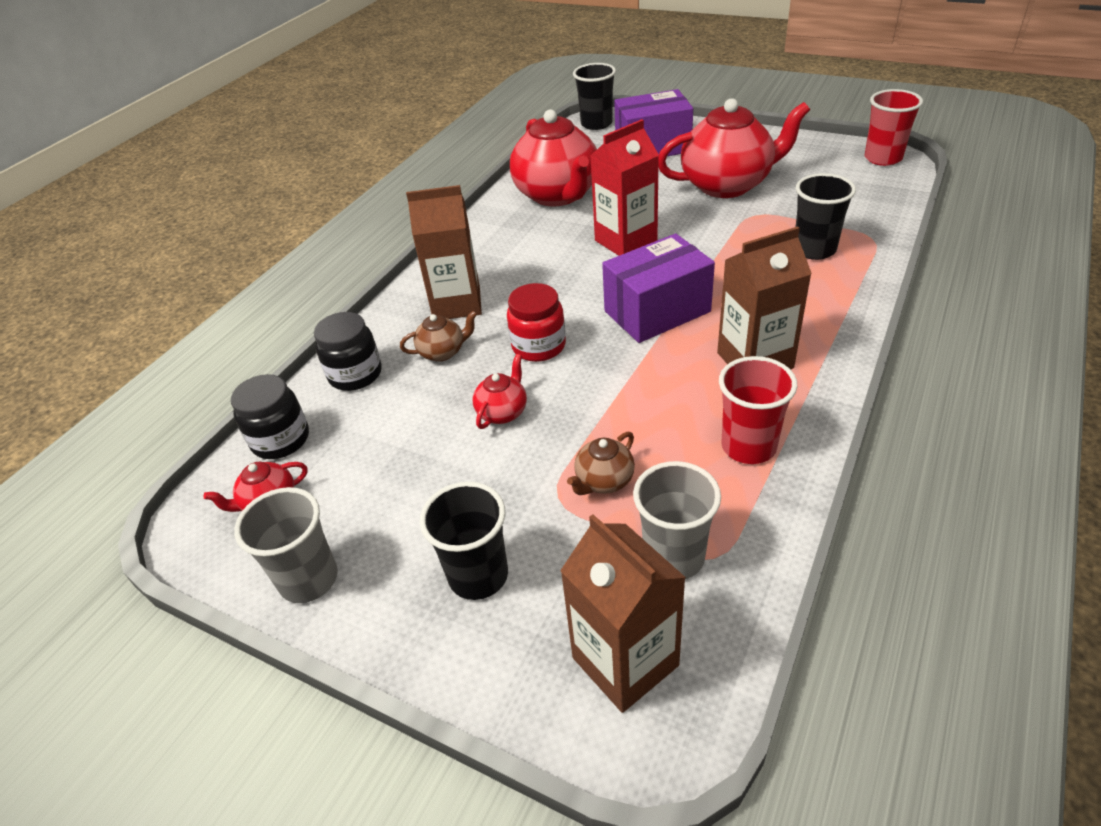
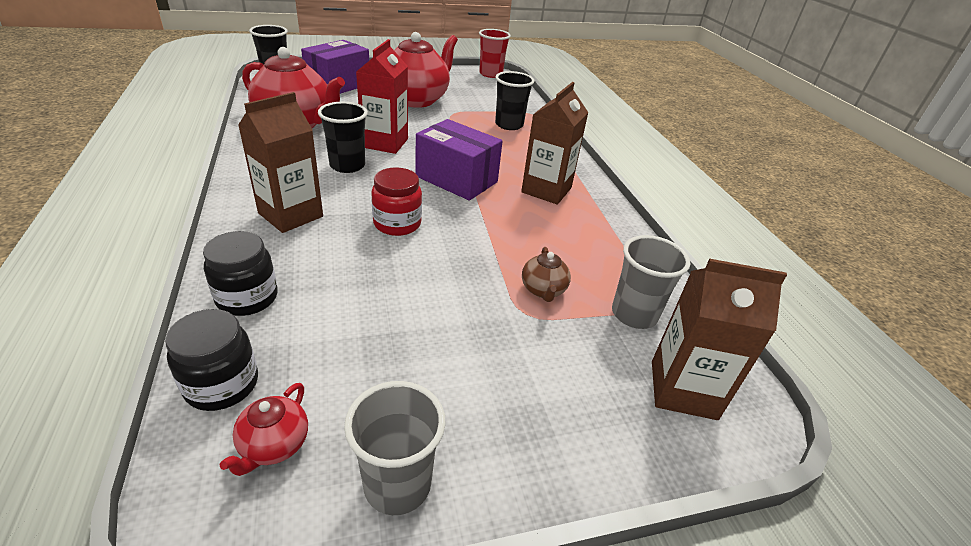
camera: 50 degrees left, 5 degrees down
(443, 352) = (319, 252): brown teapot -> none
(478, 576) = (535, 394): black cup -> black cup (347, 165)
(503, 412) = (421, 276): red teapot -> none
(657, 311) = (456, 179): purple box -> purple box turned 75 degrees counterclockwise
(748, 446) = (598, 236): red cup -> none

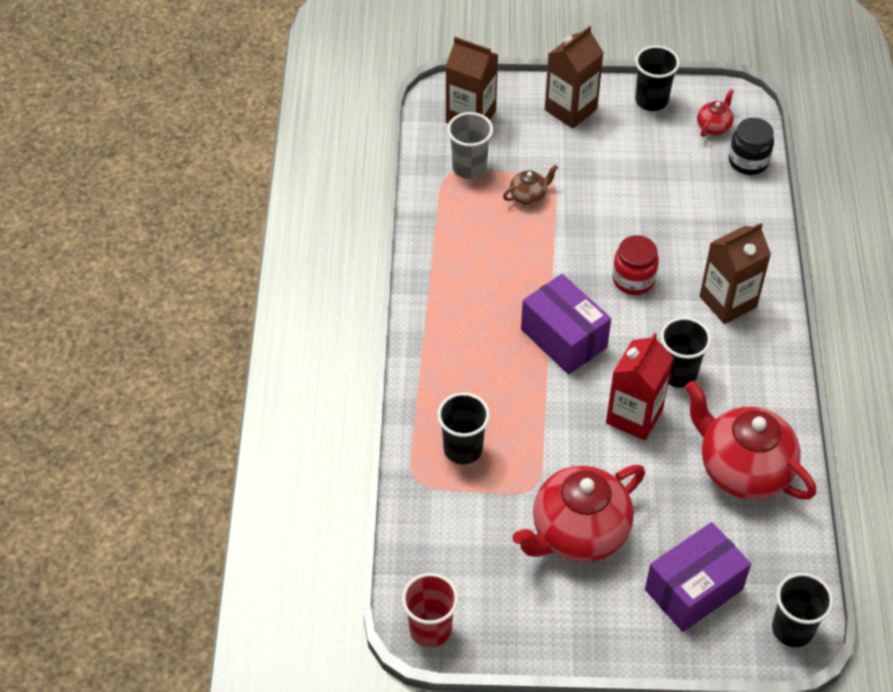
camera: 160 degrees left, 15 degrees up
(247, 298) = (746, 219): black jar -> none
(397, 484) = (651, 100): grey cup -> black cup
(543, 290) = (529, 196): brown teapot -> brown teapot turned 45 degrees clockwise
(546, 190) = (472, 311): brown carton -> brown carton (570, 109)

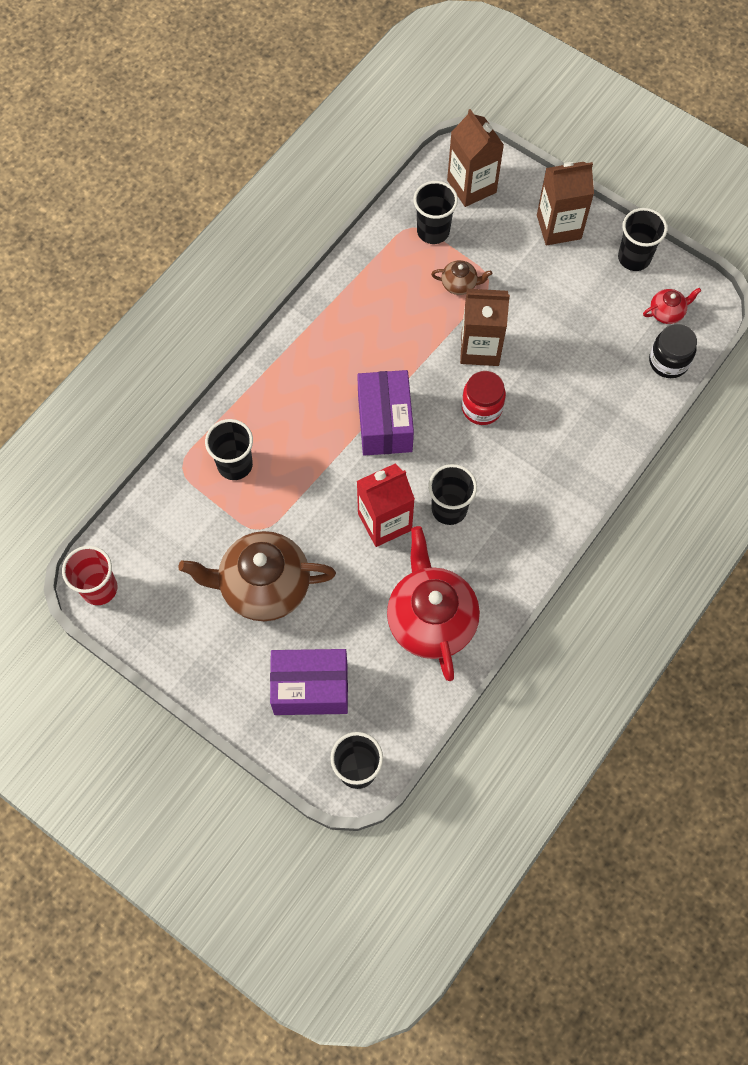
camera: 35 degrees right, 15 degrees up
(469, 167) = (433, 231): grey cup -> black cup
(578, 532) = (263, 586): red teapot -> brown teapot
(728, 302) = (542, 474): brown carton -> brown carton (480, 348)

